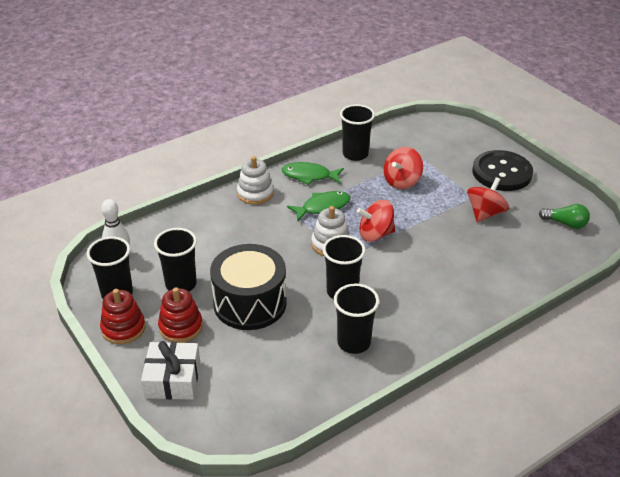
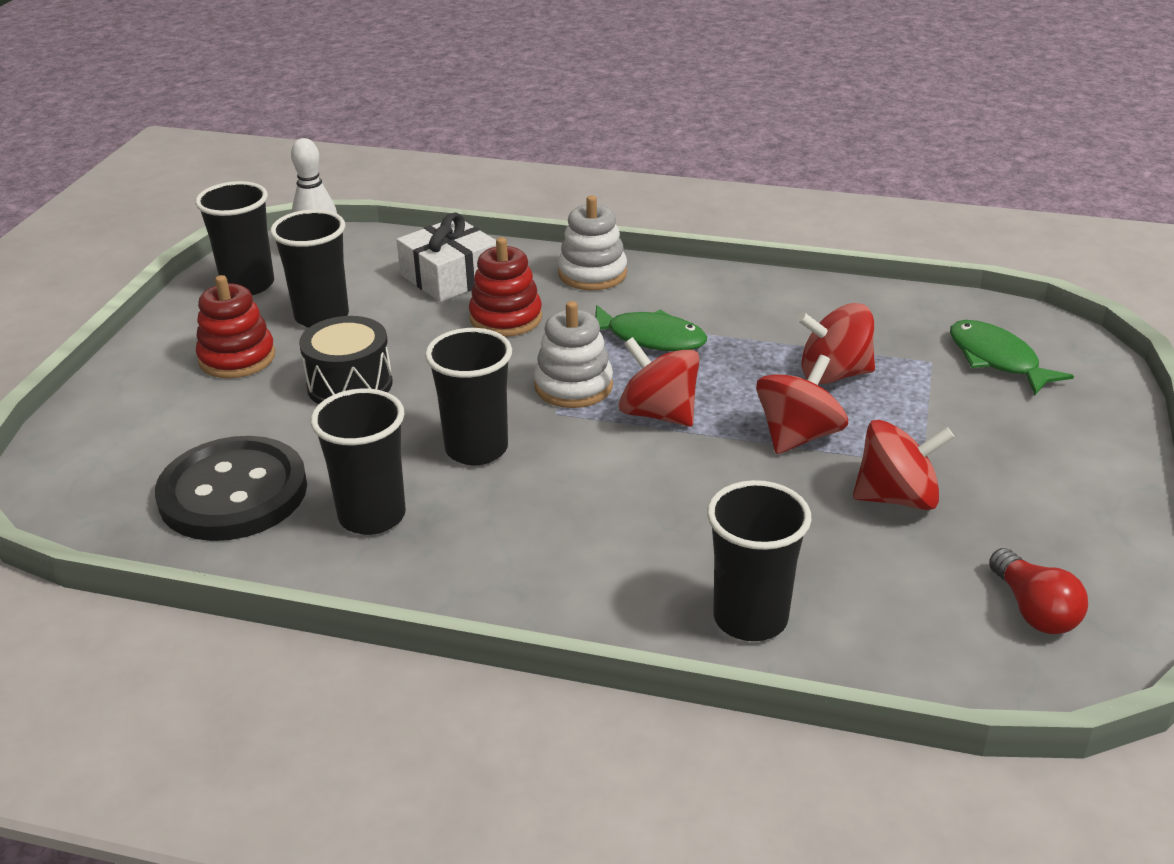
camera: 50 degrees right, 5 degrees down
(123, 328) = (188, 321): red stacking toy -> red stacking toy (506, 318)
(172, 379) = (128, 402): white gift -> white gift (450, 276)
(250, 303) = (350, 385): black drum -> black drum, size x0.63
(309, 176) = (704, 293): green fish -> green fish (996, 359)
(355, 154) = (826, 303): black cup -> black cup (750, 618)
(428, 212) = (798, 436): none -> red spinning top
(502, 172) = (1048, 462): black button -> black button (233, 492)
(565, 223) = (1033, 610): green light bulb -> red light bulb

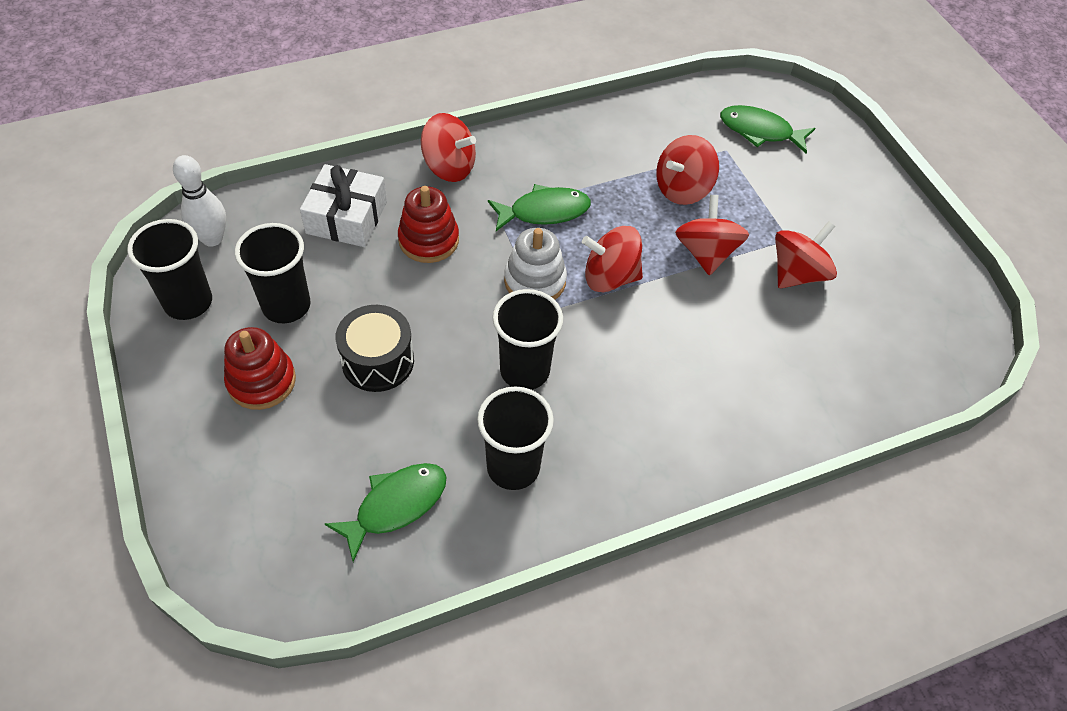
camera: 40 degrees left, 20 degrees up
(233, 492) = (396, 505): black button -> green fish
(592, 274) = (449, 167): white stacking toy -> red spinning top
(750, 618) = (800, 411): black cup -> none
(1033, 610) = (923, 319): red light bulb -> none

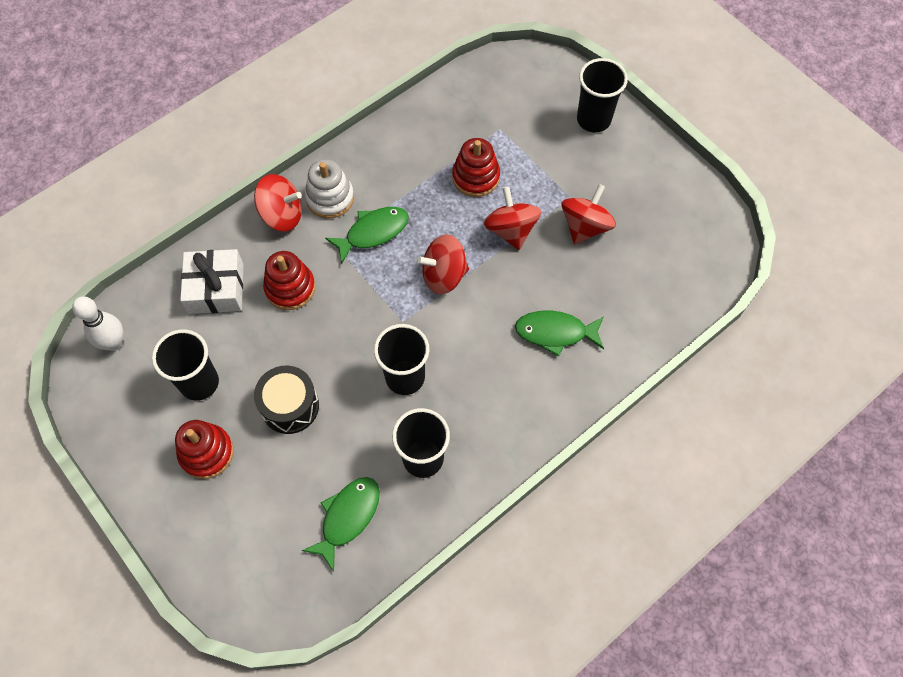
camera: 15 degrees left, 10 degrees up
(188, 302) = (119, 405): black cup -> black cup (593, 119)
(535, 281) = (386, 297): white stacking toy -> white stacking toy (330, 198)
(682, 189) = (476, 177): red spinning top -> red stacking toy
(759, 131) = (521, 102): green fish -> green fish (555, 332)

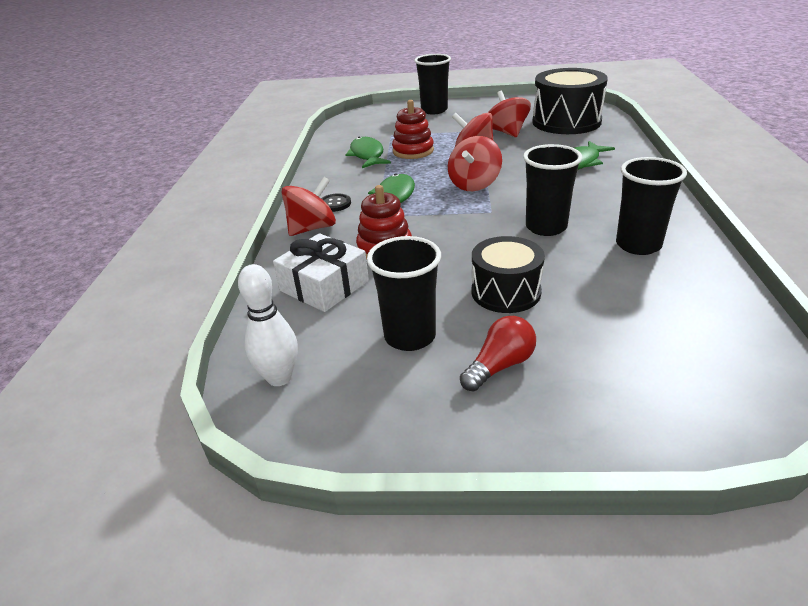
camera: 45 degrees left, 30 degrees down
(206, 453) = (500, 366): red stacking toy -> red light bulb
(330, 198) = (335, 204): white stacking toy -> black button
(348, 517) = (669, 304): green fish -> green fish (367, 155)
(658, 263) = (566, 122): none -> black drum

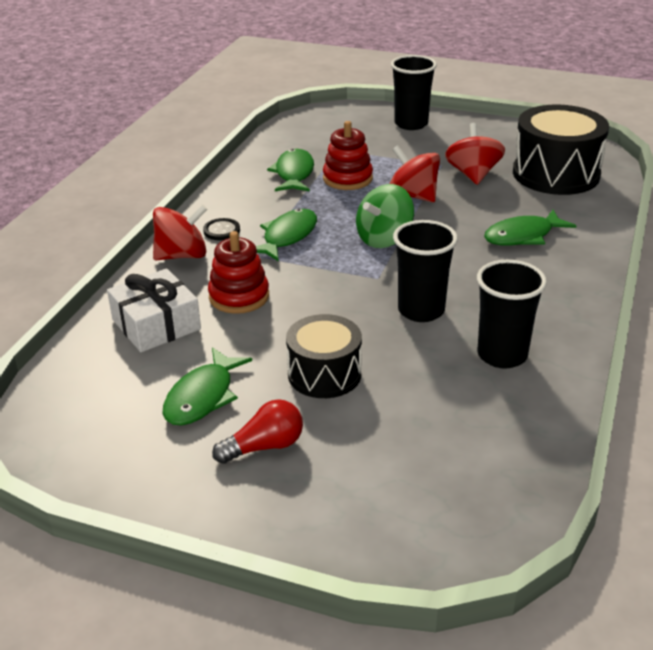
camera: 15 degrees right, 0 degrees up
(279, 377) = (66, 406): white bowling pin -> none
(410, 336) = (202, 397): black cup -> green fish
(474, 184) = (384, 239): red spinning top -> green spinning top

